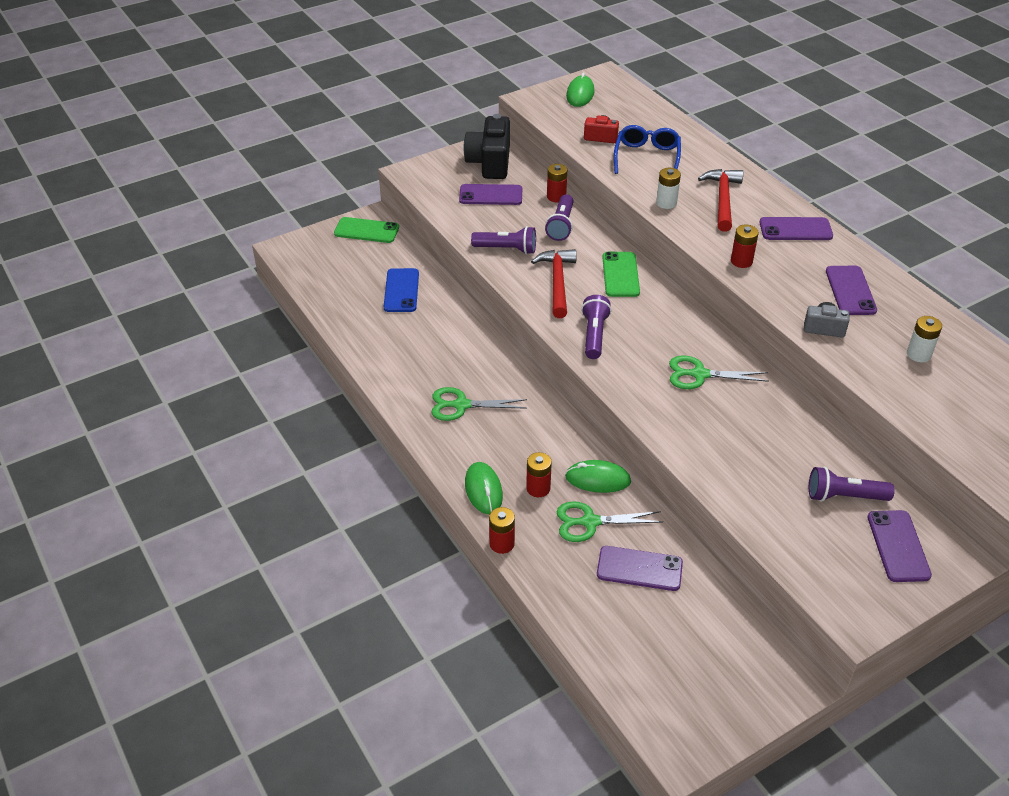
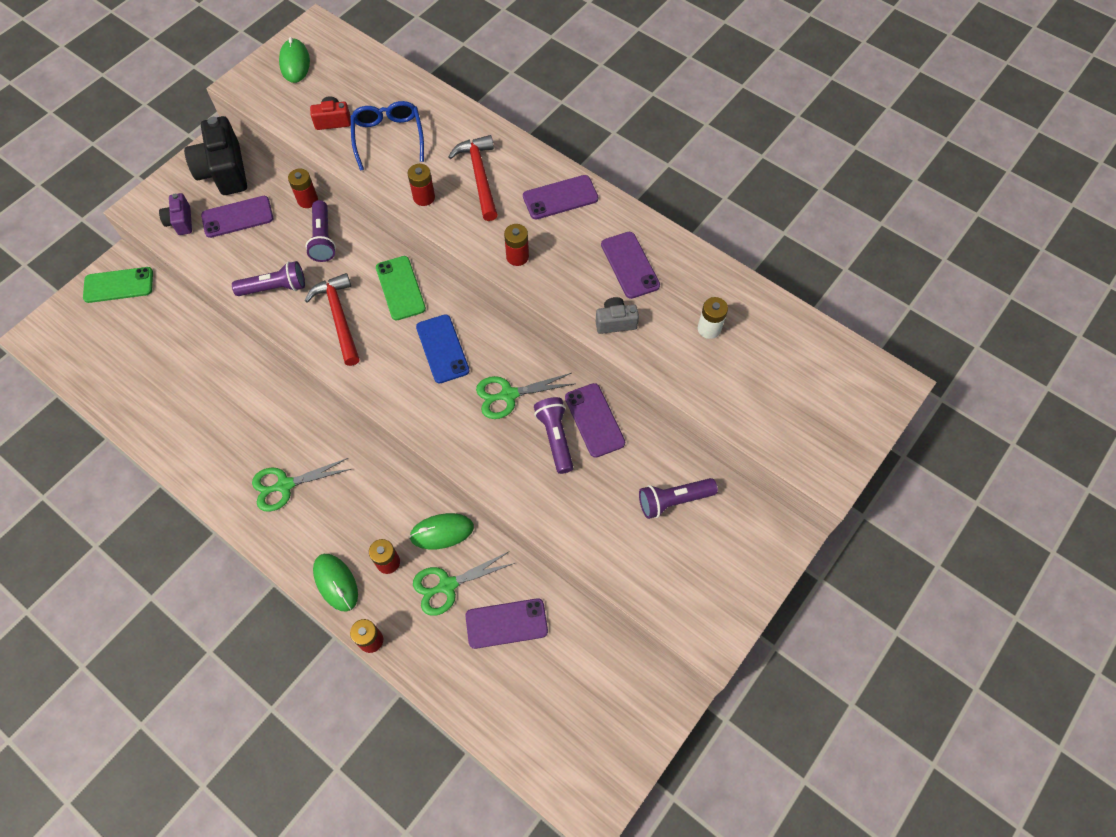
camera: 20 degrees left, 20 degrees up
(401, 290) = (180, 356): blue phone -> blue phone (442, 349)
(441, 188) = (181, 221): none -> purple camera
(594, 335) = (394, 376): purple flashlight -> purple flashlight (555, 438)
(666, 203) = (424, 197): white battery -> red battery
(898, 546) = (732, 542): purple phone -> purple phone (594, 420)

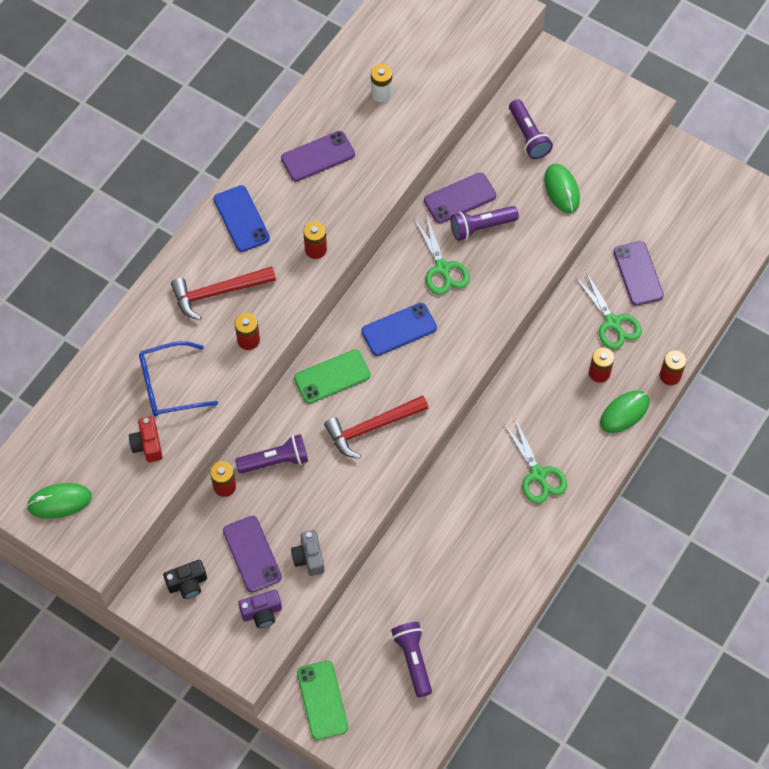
camera: 95 degrees left, 0 degrees up
(224, 171) = (187, 584): black camera -> black camera, size x0.52
(275, 288) = (341, 496): purple flashlight -> purple flashlight (413, 660)
(442, 532) = (564, 333): green mouse -> green mouse (561, 189)
(560, 197) = (241, 219): purple phone -> blue phone
(615, 322) = (381, 165): grey camera -> grey camera (309, 558)

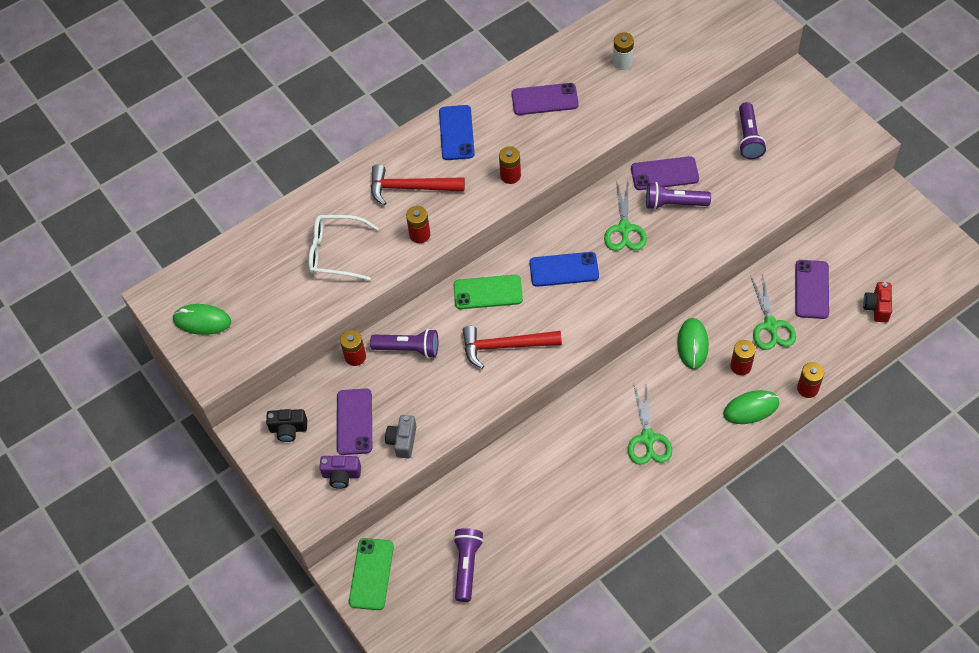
camera: 25 degrees right, 5 degrees down
(147, 445) = (296, 296): red camera -> red camera (877, 307)
(169, 385) = (335, 252): blue glasses -> white glasses
(561, 189) = (761, 191): green mouse -> green mouse (692, 344)

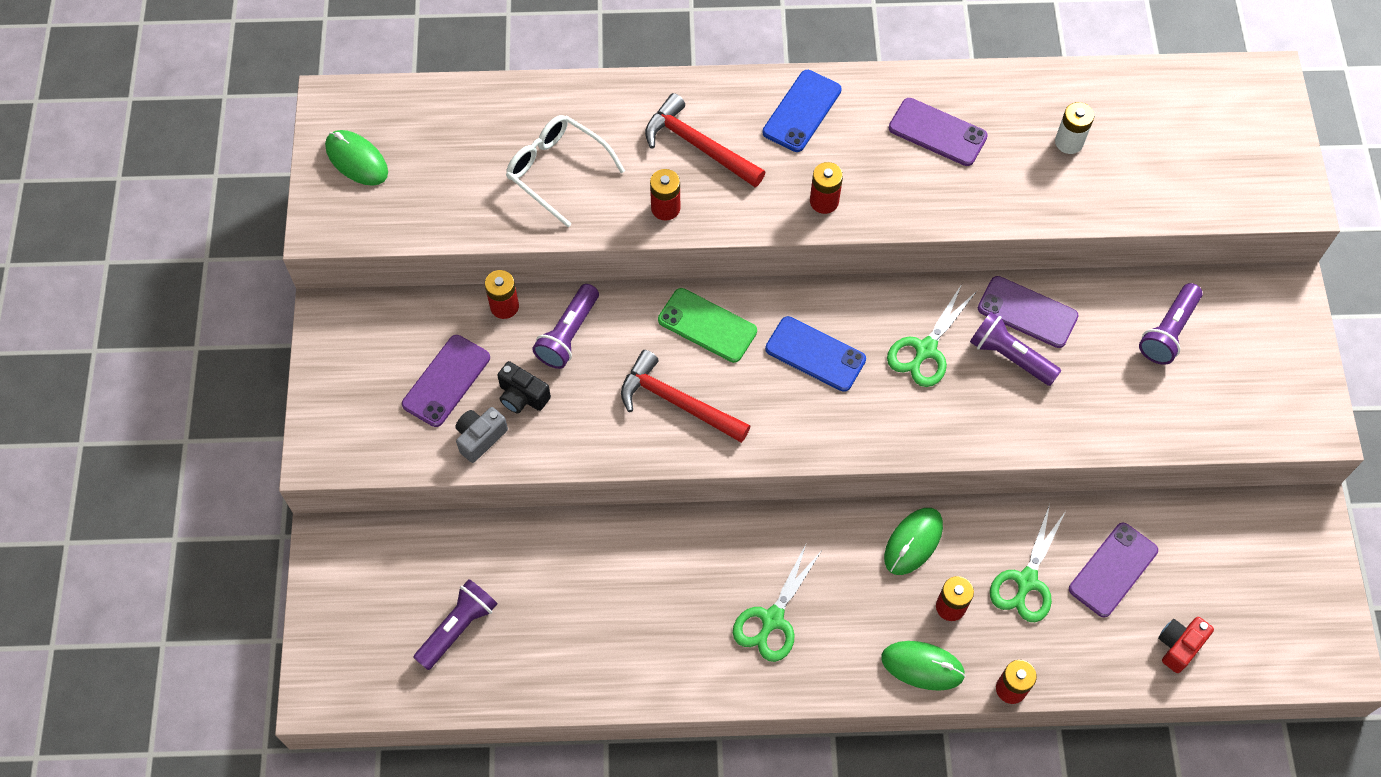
camera: 30 degrees right, 5 degrees up
(288, 429) = (371, 343): black camera -> black camera (522, 396)
(341, 475) = (386, 433): purple camera -> none
(371, 574) = (352, 565): green phone -> none
(408, 348) = (568, 334): purple flashlight -> purple flashlight turned 75 degrees clockwise

